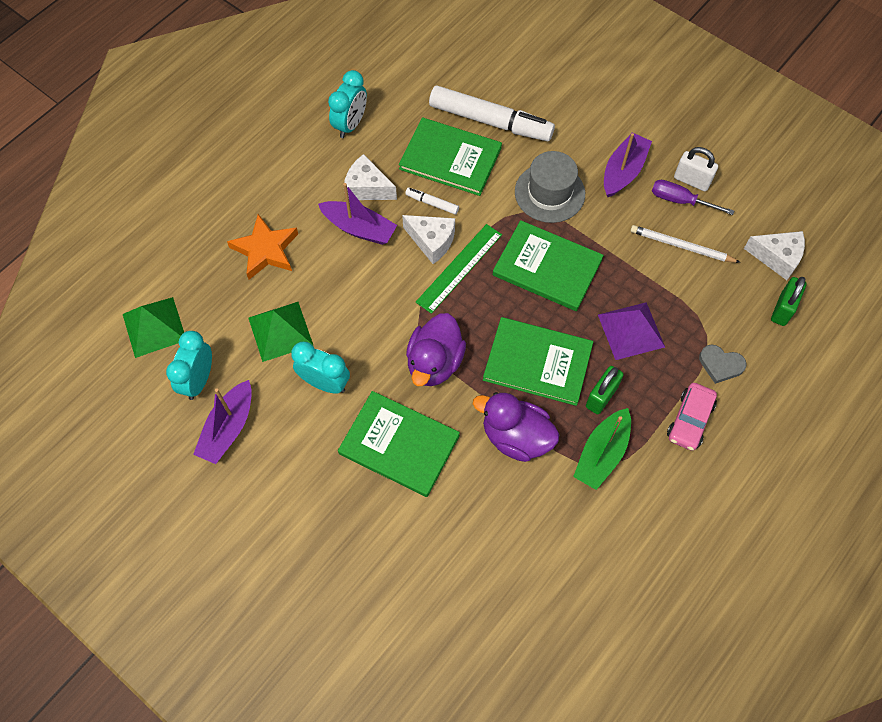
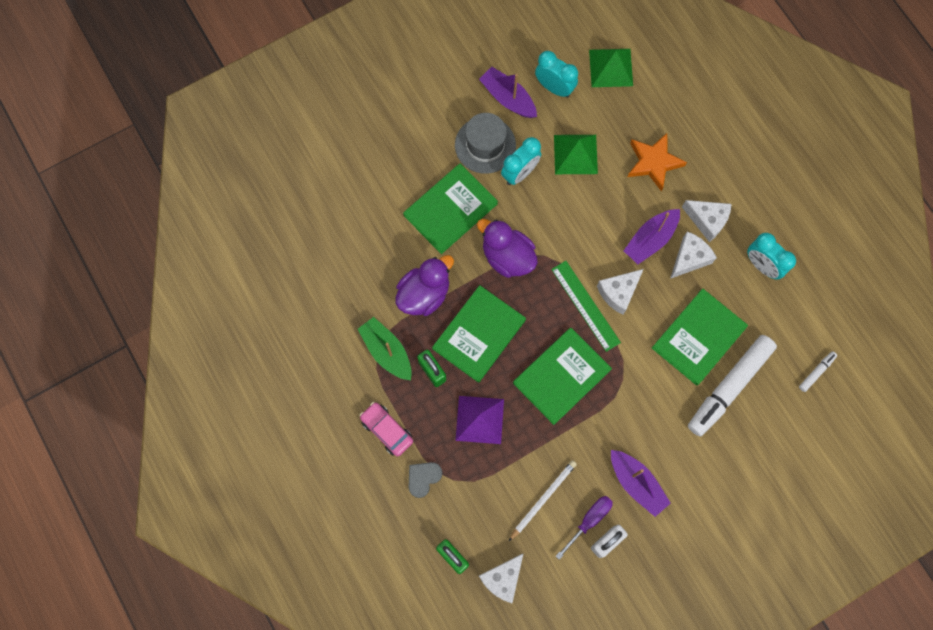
camera: 110 degrees right, 10 degrees up
(317, 183) = (707, 220): none -> white cheese
(432, 203) = (656, 306): white marker -> white marker (816, 372)
(549, 193) = (635, 408): grey hat -> grey hat (485, 145)

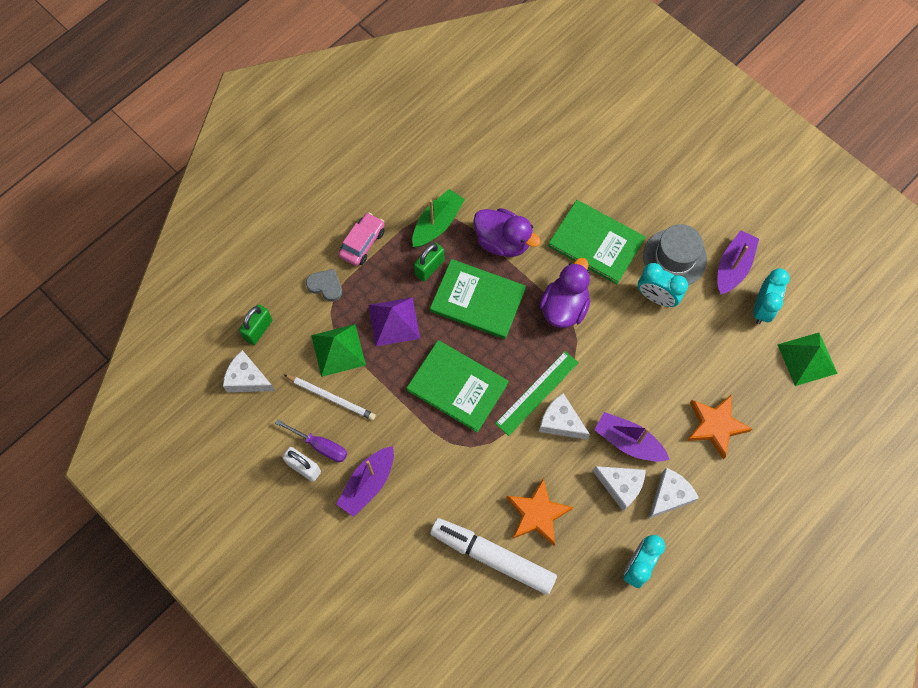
camera: 75 degrees right, 5 degrees down
(575, 154) = (696, 346): green pyramid -> green pyramid (338, 350)
(698, 337) = (537, 514): green book -> orange star
(707, 220) = (669, 496): white cheese -> white cheese turned 150 degrees counterclockwise
(816, 372) = (535, 649): white marker -> none

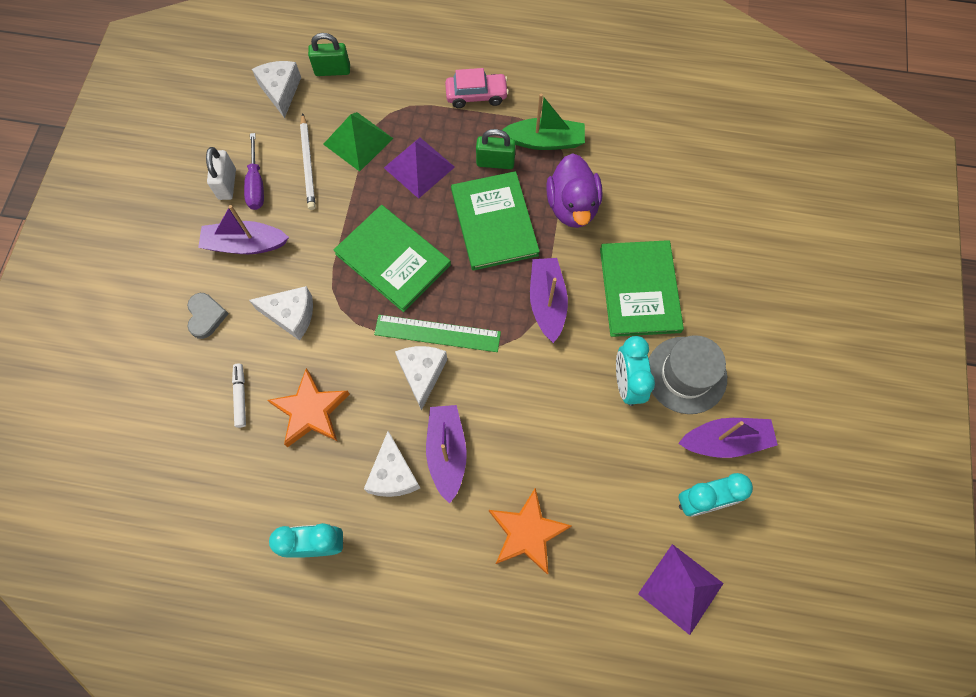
camera: 55 degrees right, 0 degrees up
(325, 286) = (412, 93): grey heart -> grey heart (206, 316)
(457, 386) = (393, 259): green book -> green book turned 45 degrees counterclockwise
(492, 557) = (240, 397): white marker -> white marker, size x0.42
(564, 307) = (547, 302): purple duck -> purple boat
(669, 496) = (415, 531): white cheese -> white cheese (291, 315)
(807, 359) = (680, 588): green pyramid -> purple pyramid

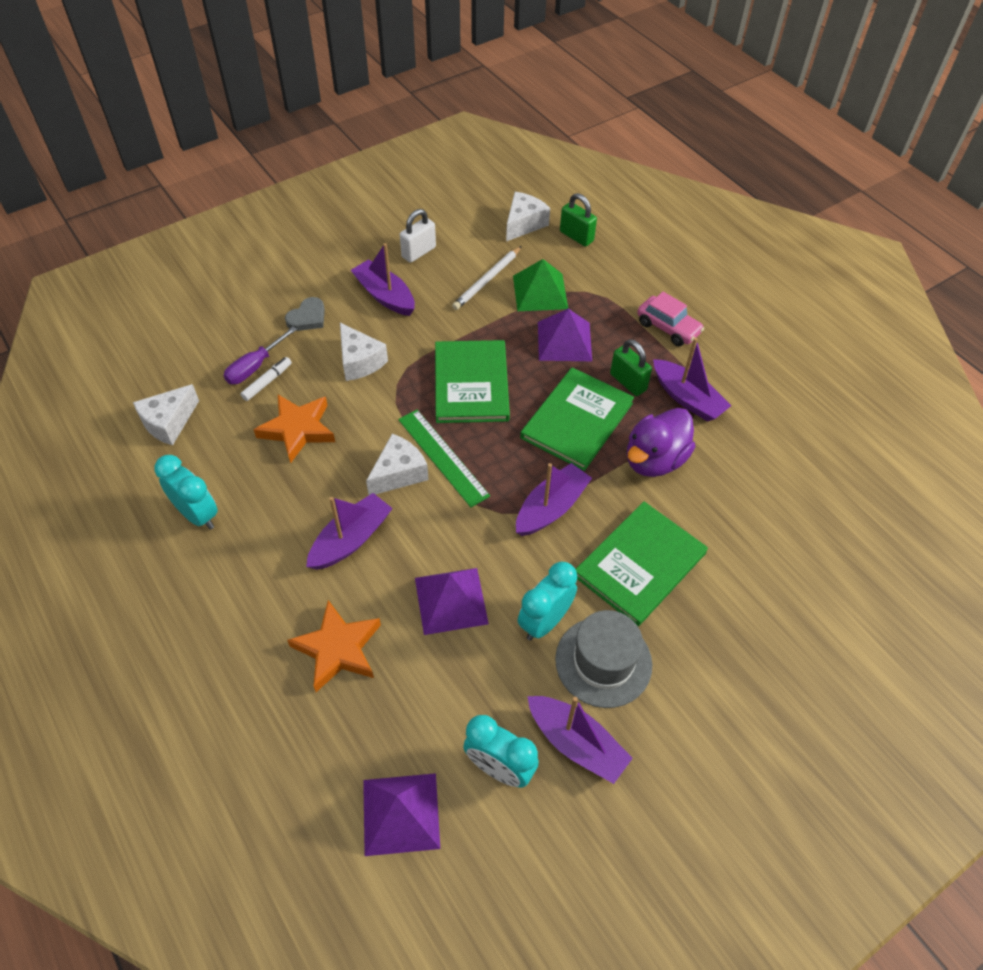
camera: 45 degrees right, 15 degrees down
(256, 185) = (437, 267): purple screwdriver -> purple screwdriver (254, 367)
(393, 474) = (298, 518): white cheese -> white cheese (169, 422)
(545, 141) = (687, 398): green boat -> purple boat
(557, 428) = (451, 600): none -> purple pyramid

